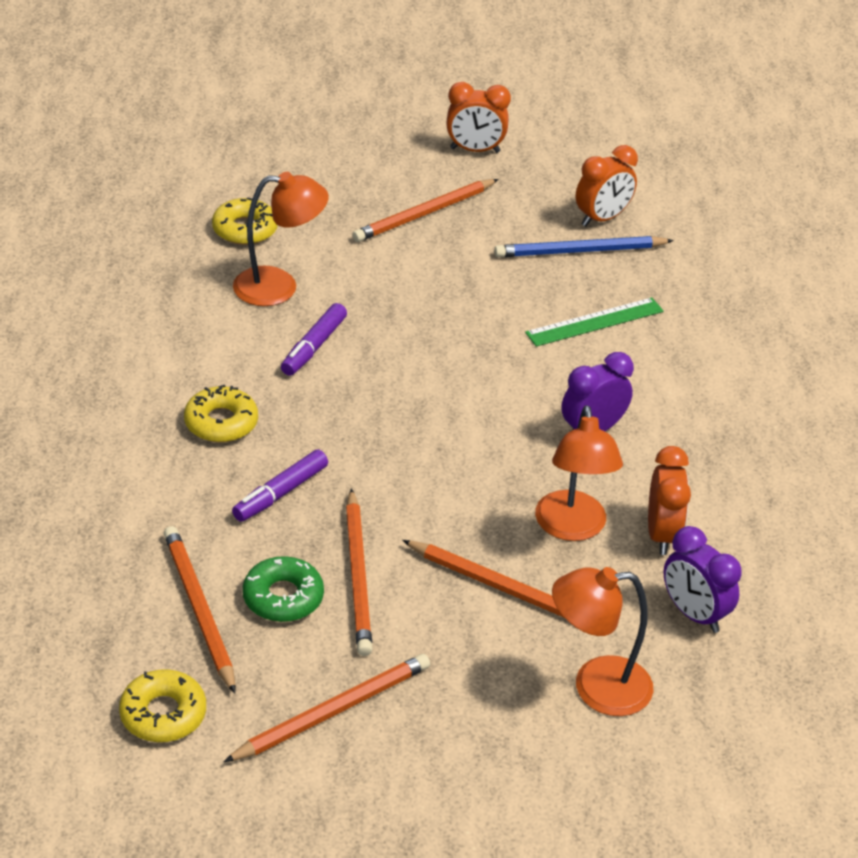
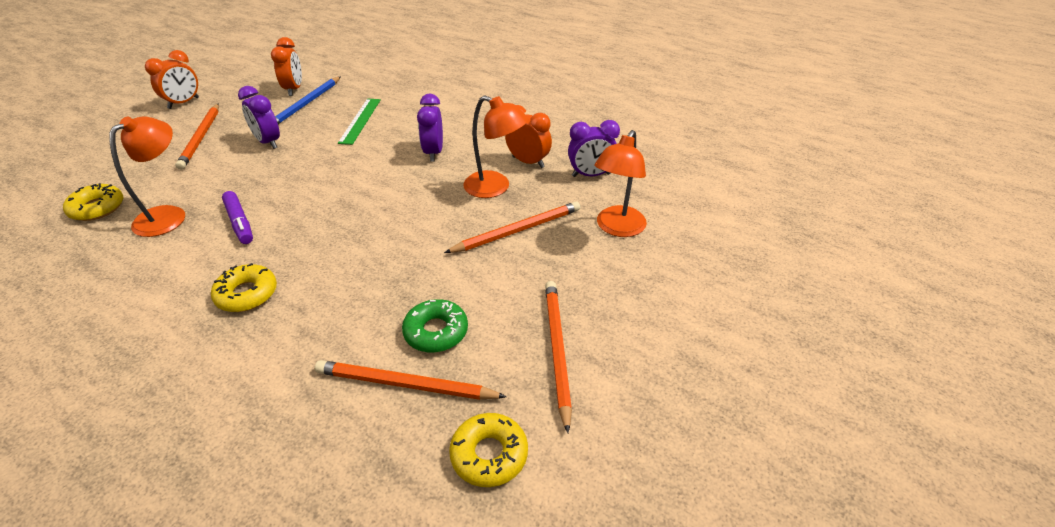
camera: 55 degrees left, 0 degrees up
(280, 493) = (344, 292): purple marker -> none
(358, 576) = (451, 287): orange pencil -> none
(469, 272) = (268, 142): none -> purple clock

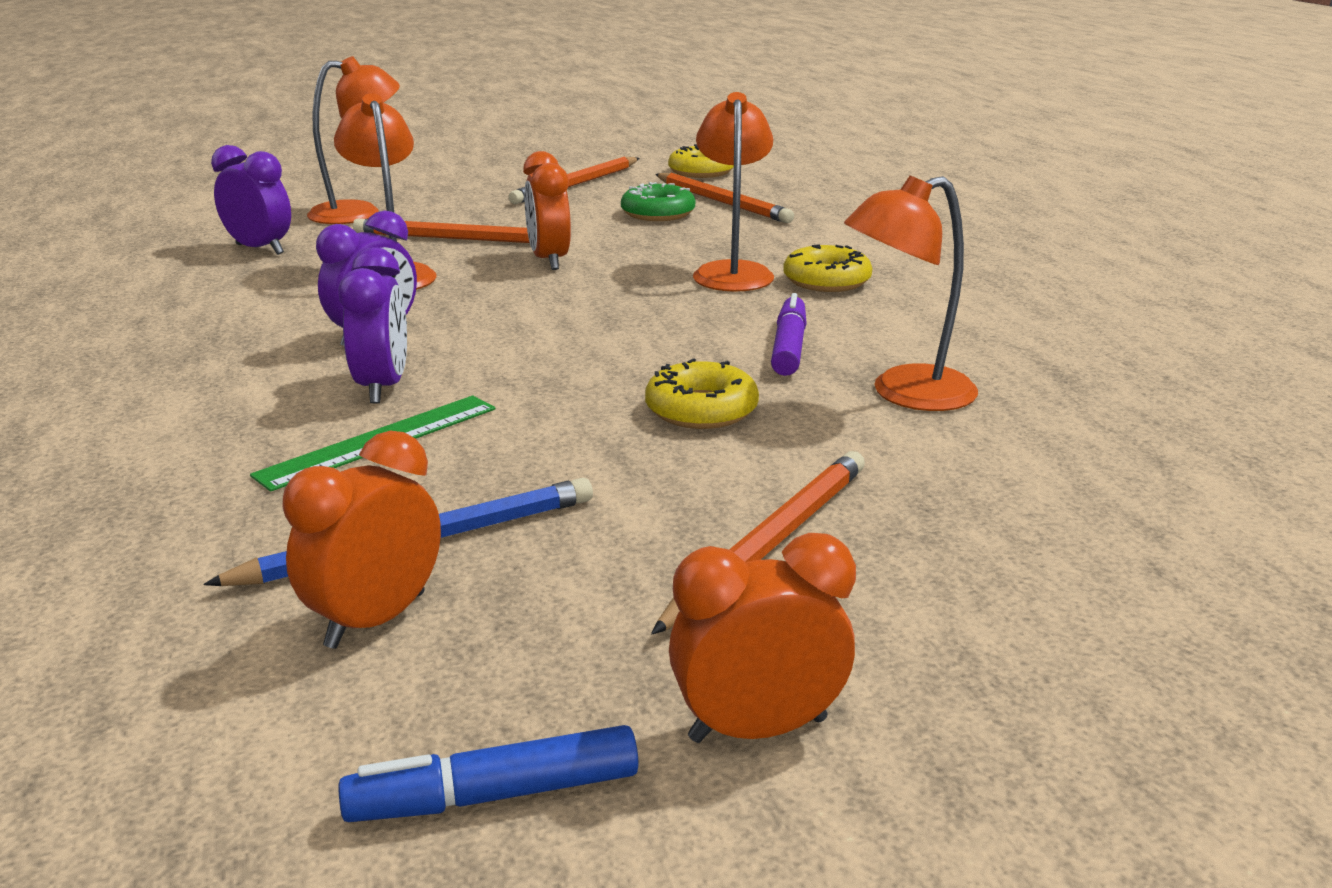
camera: 140 degrees left, 15 degrees down
(97, 208) = (1050, 451): yellow donut -> yellow donut (701, 410)
(234, 79) = (495, 795): none -> blue marker
(268, 142) = (623, 466): purple clock -> purple clock (382, 387)
(315, 276) = (732, 272): none -> orange lamp
(528, 162) = (287, 283): orange clock -> orange clock (549, 260)

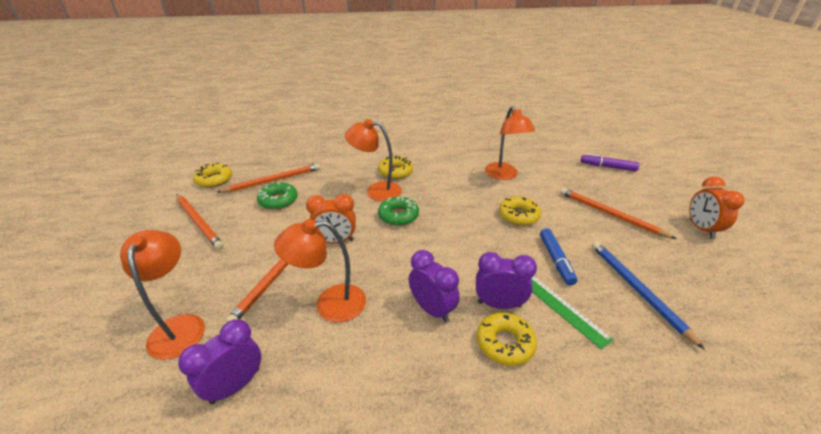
camera: 80 degrees left, 10 degrees up
(287, 392) = (505, 343): none -> yellow donut
(376, 620) = (692, 301): orange clock -> none
(495, 795) = (757, 275): blue marker -> blue marker (556, 260)
(647, 296) = (398, 215): none -> green donut
(788, 347) = (462, 190): purple marker -> purple marker (608, 167)

